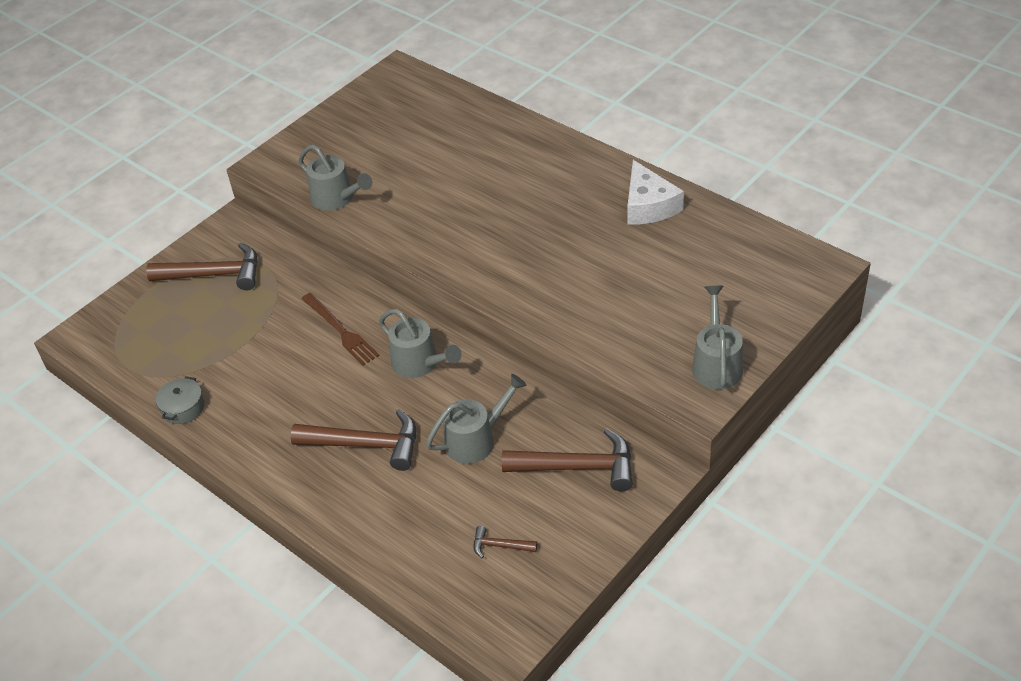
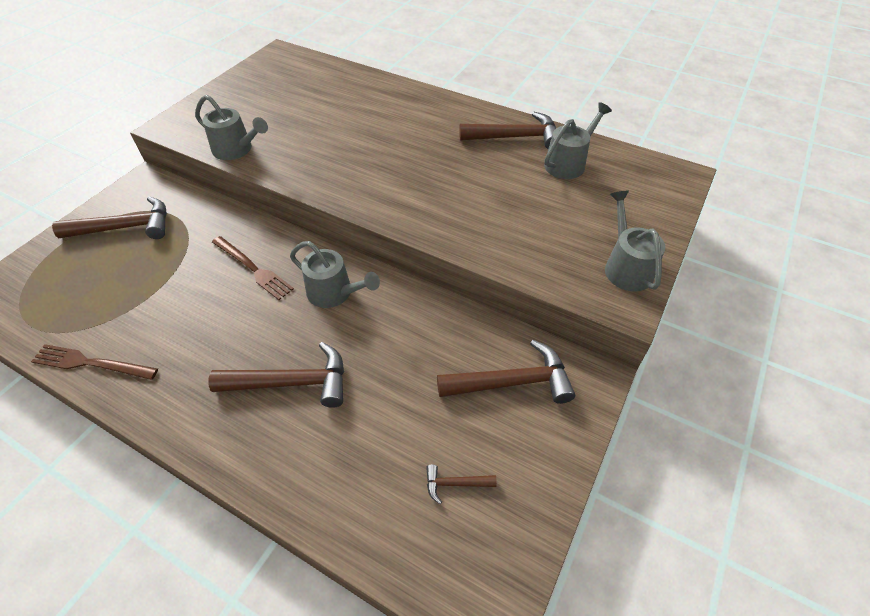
camera: 15 degrees left, 5 degrees up
(183, 408) = (91, 363): grey pot -> brown fork
(475, 440) = (404, 364): grey watering can -> grey watering can (568, 163)
(648, 205) = (515, 137): white cheese -> brown hammer

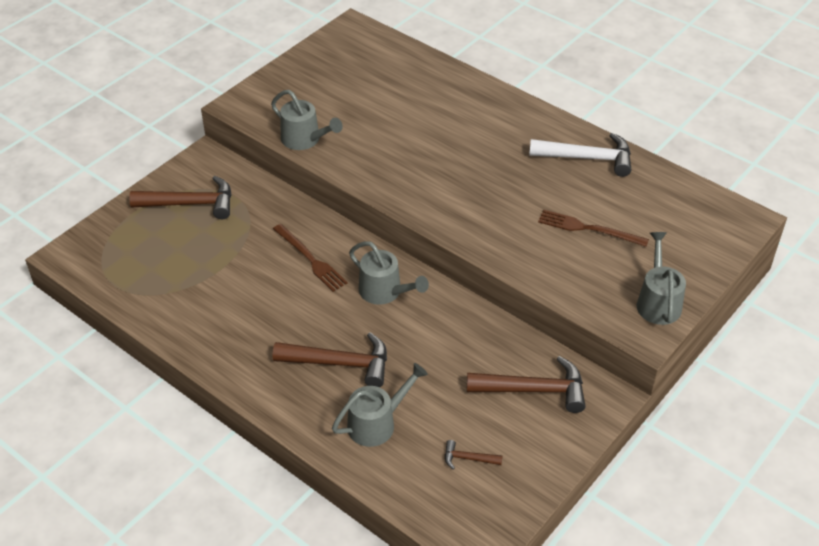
camera: 10 degrees right, 5 degrees down
(91, 363) = (169, 324): brown fork -> brown fork (588, 229)
(515, 137) = (587, 158): brown hammer -> white hammer
(568, 163) = (634, 193): grey watering can -> grey watering can (376, 423)

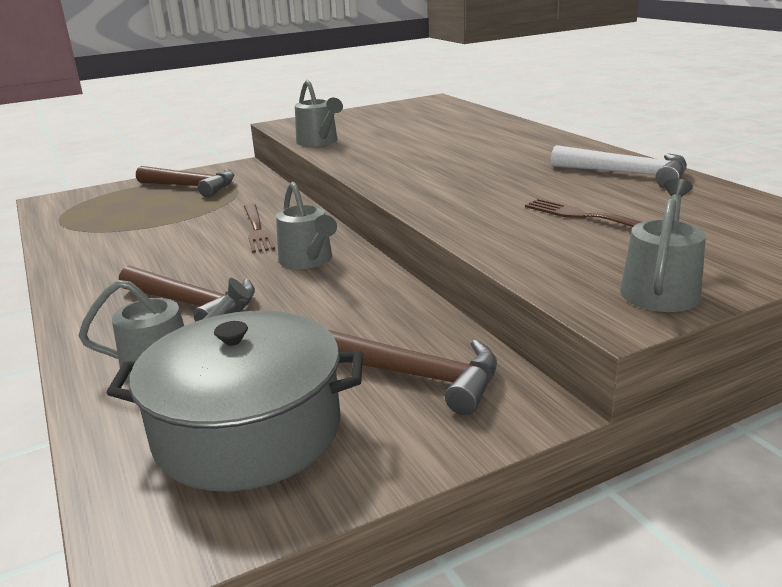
camera: 25 degrees right, 20 degrees down
(468, 458) = (248, 430): brown hammer -> grey pot

